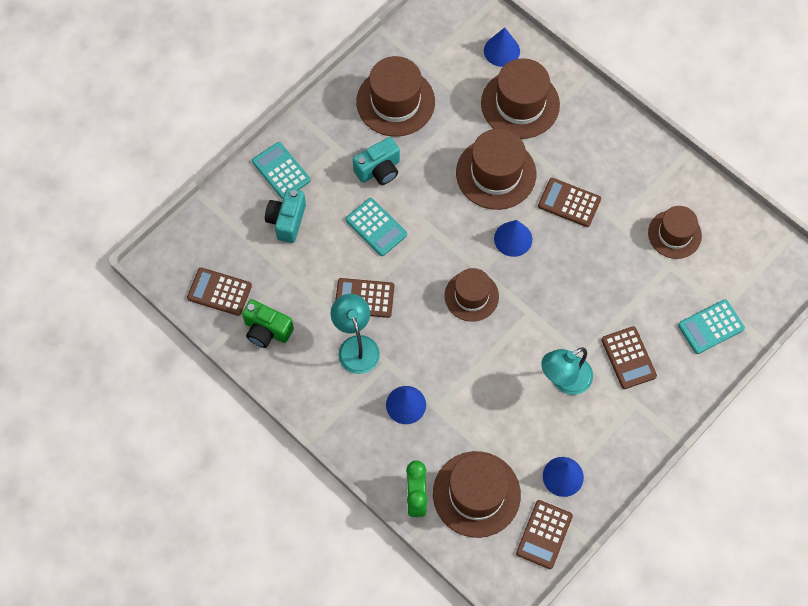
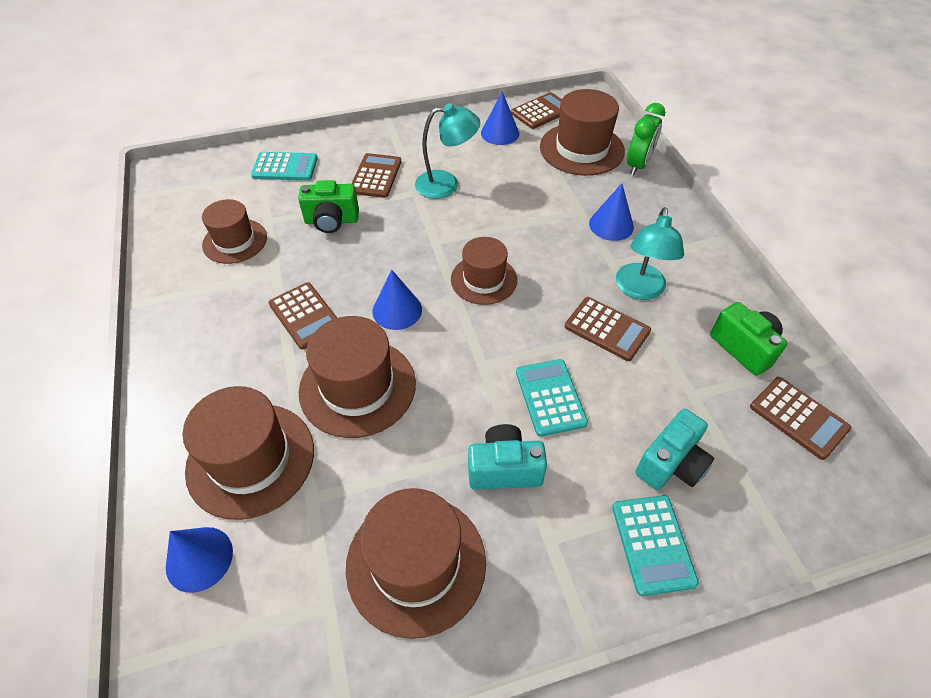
camera: 150 degrees left, 15 degrees down
(622, 291) = (331, 221): none -> green camera

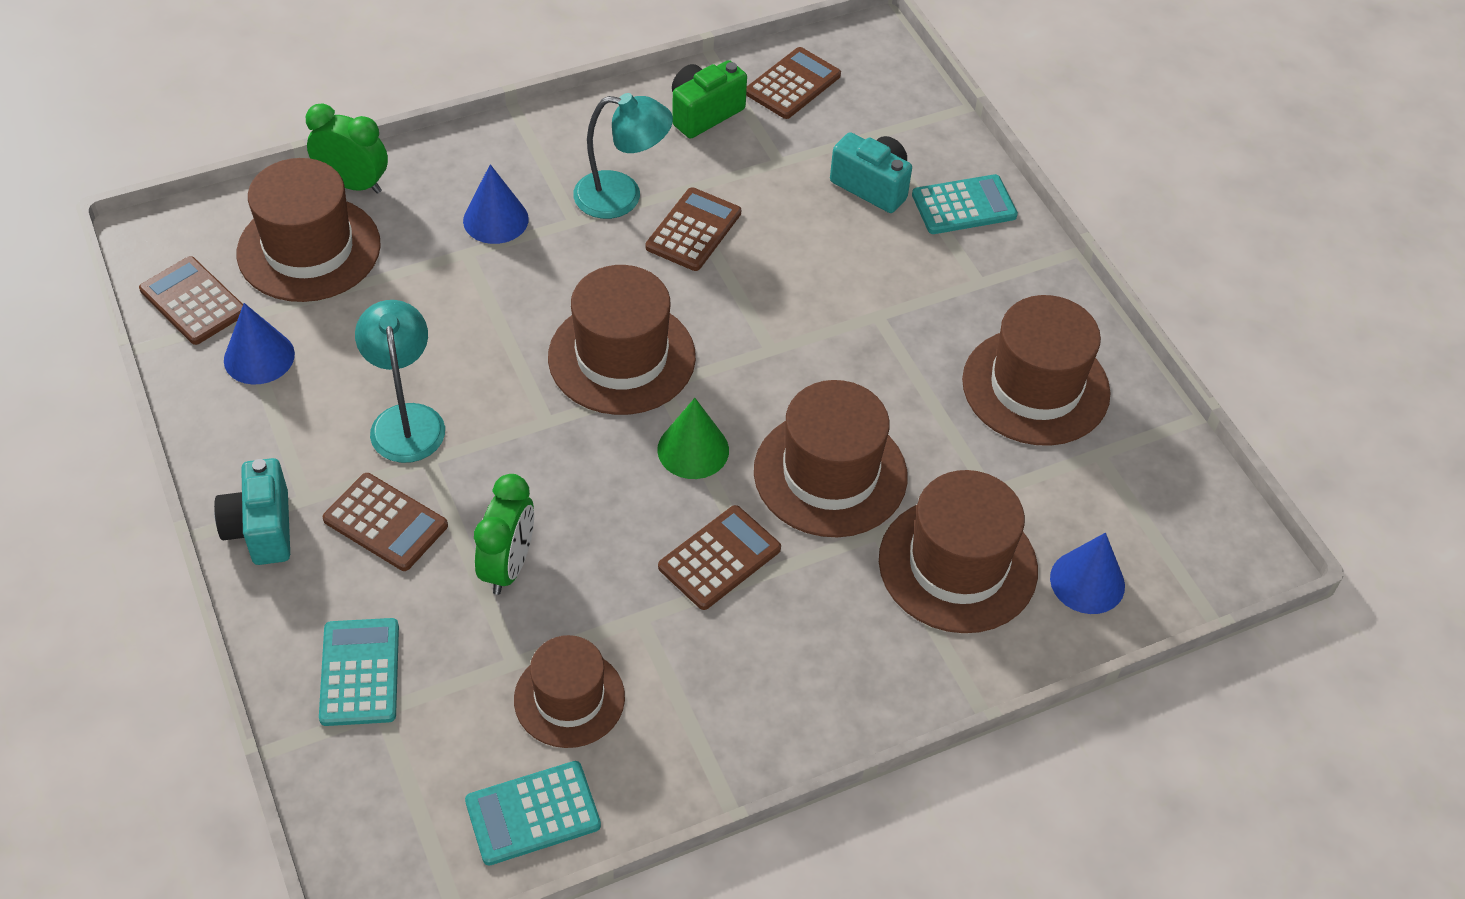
camera: 100 degrees left, 0 degrees up
(331, 221) = (508, 566): green camera -> green clock
(376, 176) = (385, 522): brown calculator -> brown calculator turned 150 degrees counterclockwise
(397, 310) = (693, 450): blue cone -> green cone
(484, 279) = (621, 357): brown hat -> brown hat, size x1.53
(504, 469) = (911, 321): turquoise camera -> turquoise camera (261, 529)
(550, 397) = (807, 283): turquoise calculator -> turquoise calculator (533, 813)

